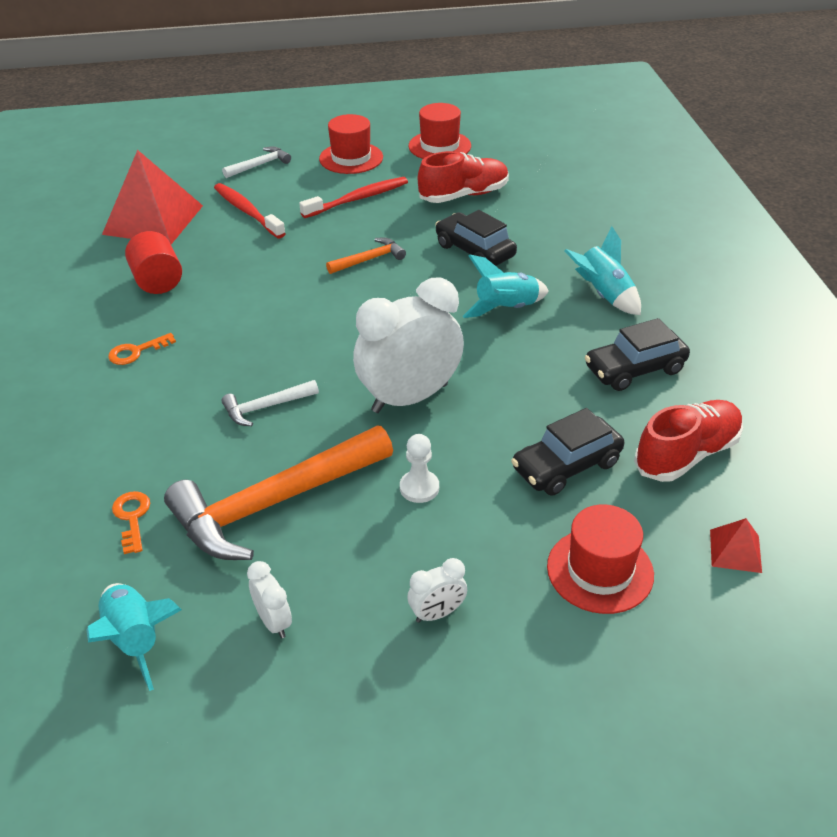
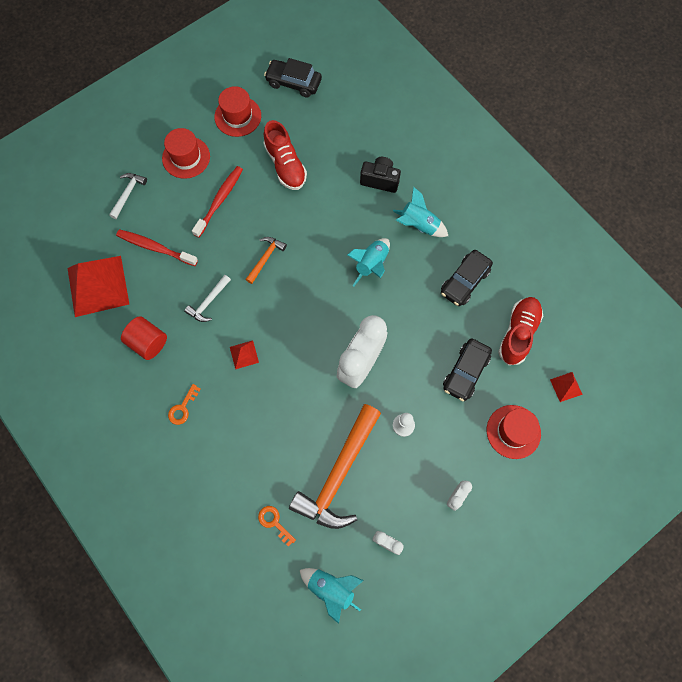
camera: 30 degrees left, 30 degrees up
(261, 332) = (244, 354): none -> red pyramid
(266, 407) = (288, 411): white hammer -> white hammer (208, 302)
(464, 195) = (285, 165): red shoe -> red shoe turned 120 degrees clockwise
(475, 251) = (324, 219): black car -> black car (293, 83)
(579, 241) = (380, 180): none -> black camera

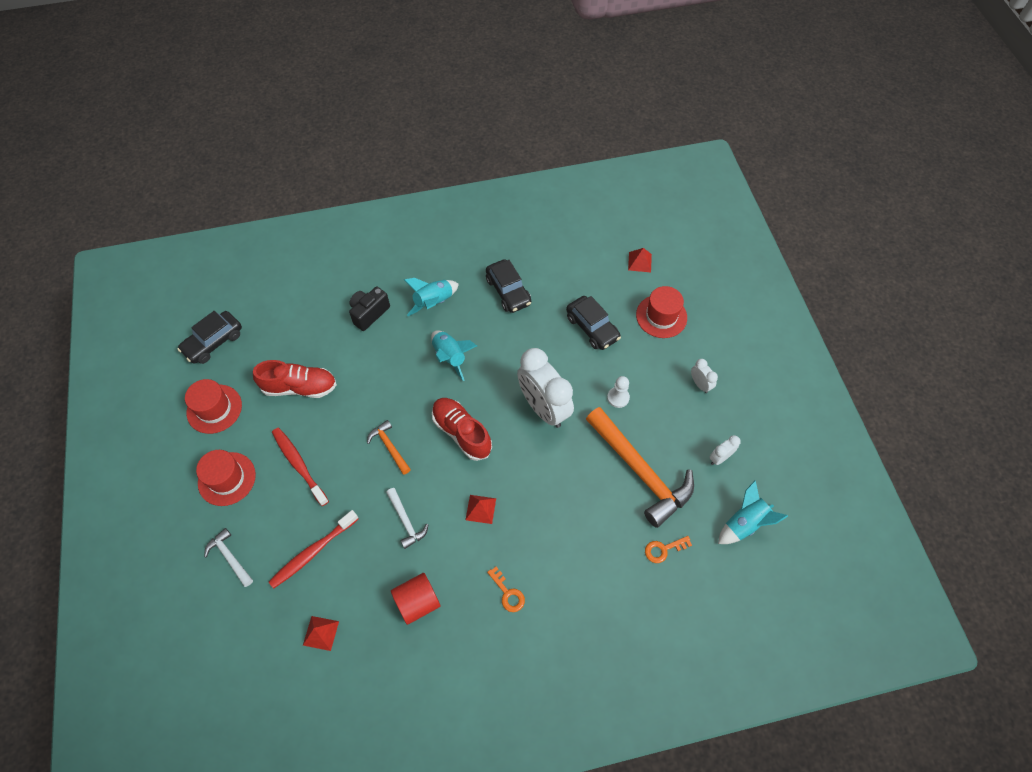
camera: 65 degrees left, 10 degrees down
(98, 285) = (321, 633): red pyramid -> red pyramid, size x0.43
(518, 333) = (577, 274): red shoe -> red shoe (461, 432)

